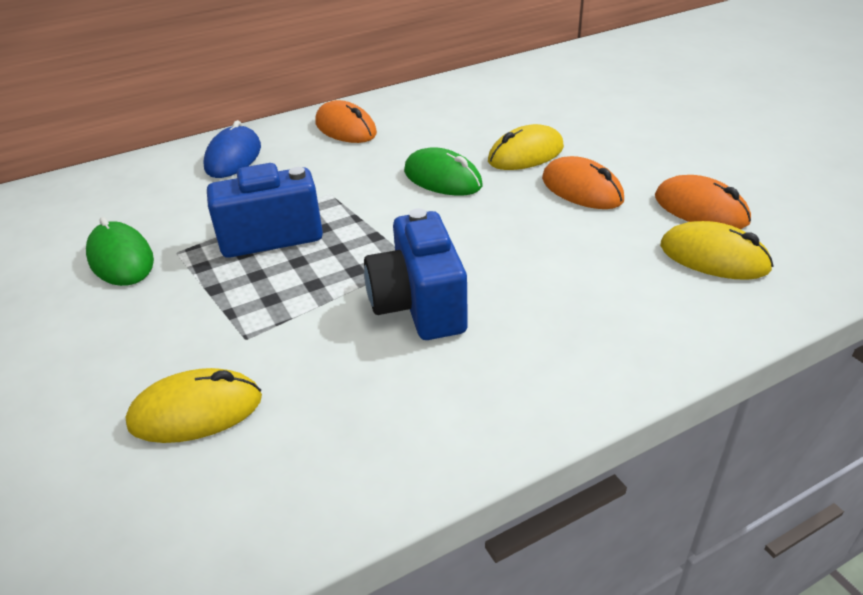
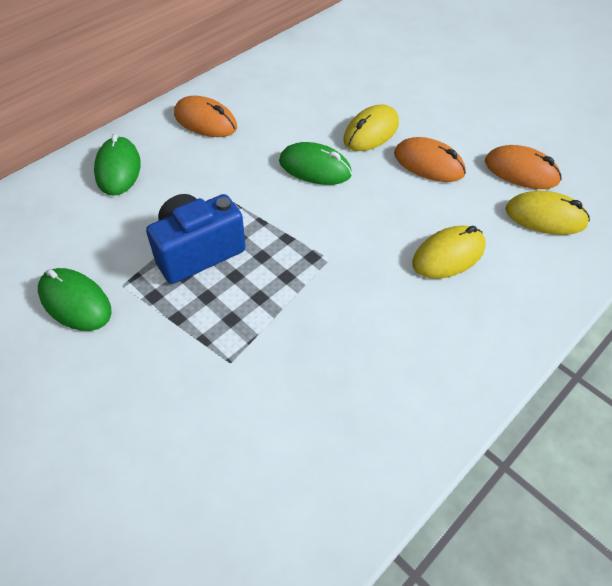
camera: 20 degrees left, 15 degrees up
(196, 411) = (227, 440): yellow mouse -> yellow mouse (448, 255)
(233, 158) = (118, 169): blue mouse -> green mouse
(419, 305) = (353, 302): blue camera -> none

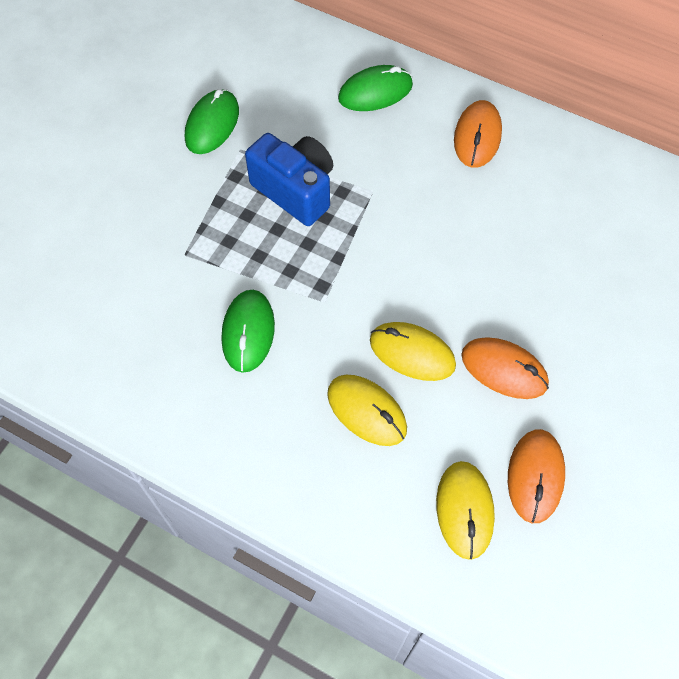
camera: 75 degrees right, 10 degrees up
(315, 168) = (448, 257): green mouse -> green mouse (248, 332)
(371, 132) = (533, 298): yellow mouse -> yellow mouse (412, 353)
(428, 164) = (504, 370): orange mouse -> orange mouse turned 75 degrees counterclockwise

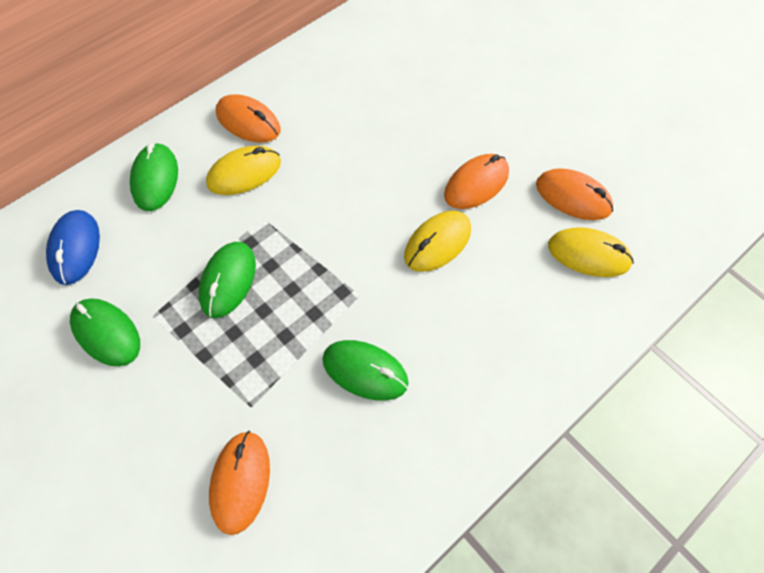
camera: 70 degrees left, 0 degrees up
(118, 272) = (240, 482): none -> orange mouse
(280, 68) = (75, 248): none -> blue mouse
(295, 190) = (228, 281): blue camera -> green mouse
(367, 411) = (480, 296): yellow mouse -> yellow mouse (244, 173)

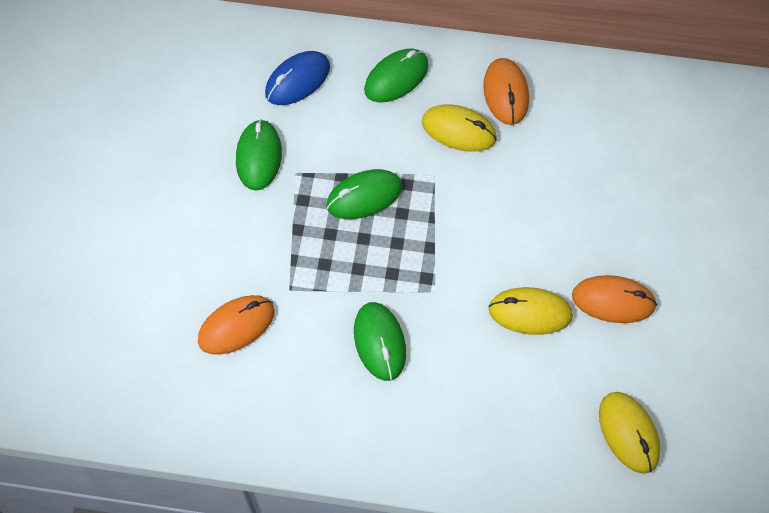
camera: 50 degrees right, 0 degrees up
(573, 197) = (674, 384): orange mouse -> none

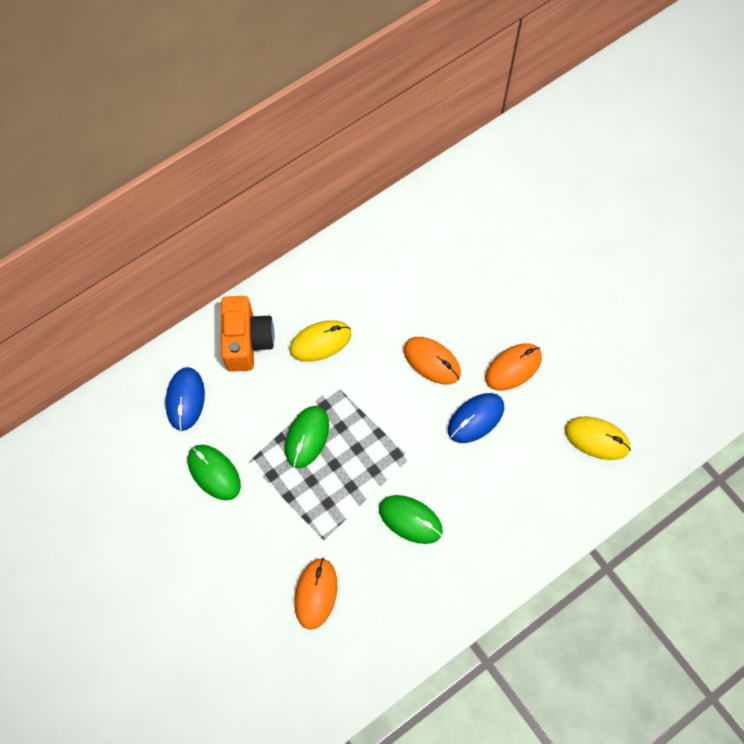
camera: 45 degrees left, 5 degrees up
(396, 78) = (247, 341): green mouse -> orange camera
(506, 93) = (324, 292): orange mouse -> orange mouse (432, 361)
(530, 313) = (475, 419): yellow mouse -> blue mouse

